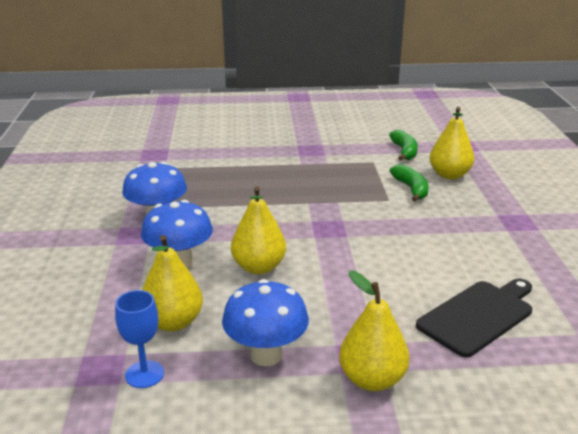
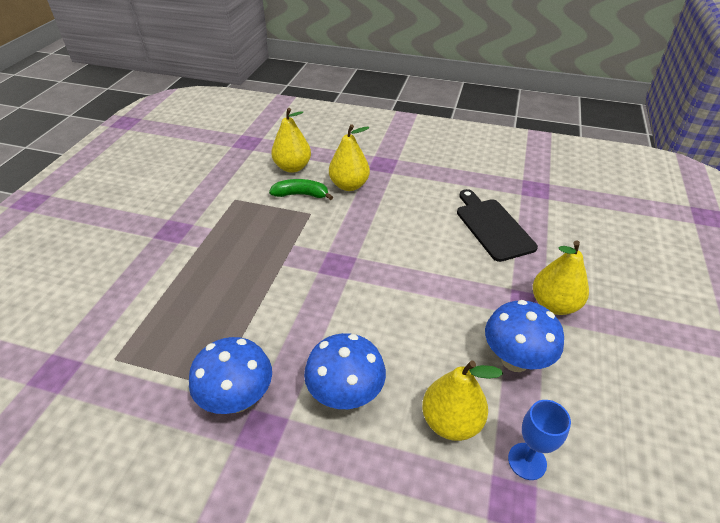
camera: 70 degrees left, 15 degrees up
(259, 267) = (381, 331): yellow pear -> yellow pear (349, 185)
(404, 151) = (231, 175): green banana -> none

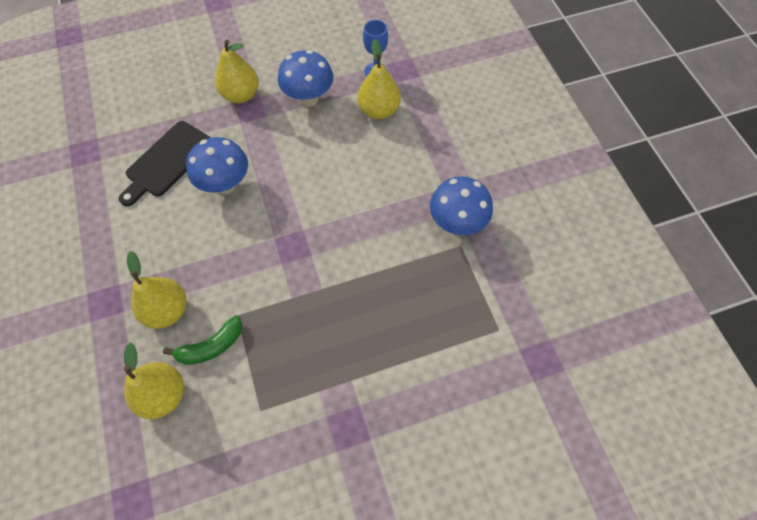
camera: 125 degrees left, 20 degrees up
(301, 195) = (211, 346): green banana -> green banana turned 90 degrees counterclockwise
(345, 395) = (405, 168): blue mushroom -> blue mushroom (225, 184)

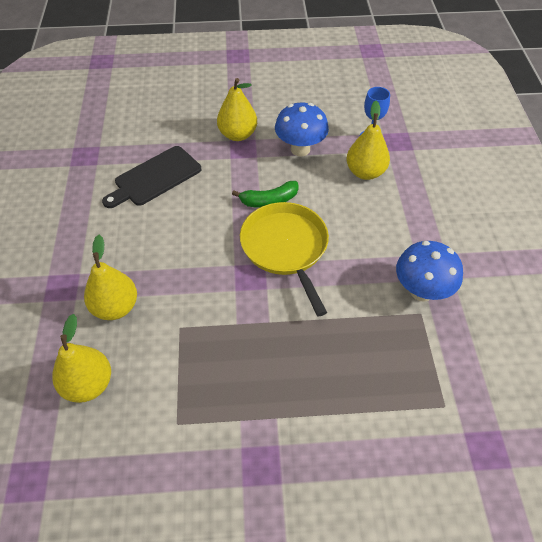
camera: 15 degrees right, 10 degrees down
(211, 346) = (147, 350): green banana -> green banana (269, 200)
(225, 184) = (202, 208): blue mushroom -> none
(320, 209) = (286, 248): none -> yellow pan

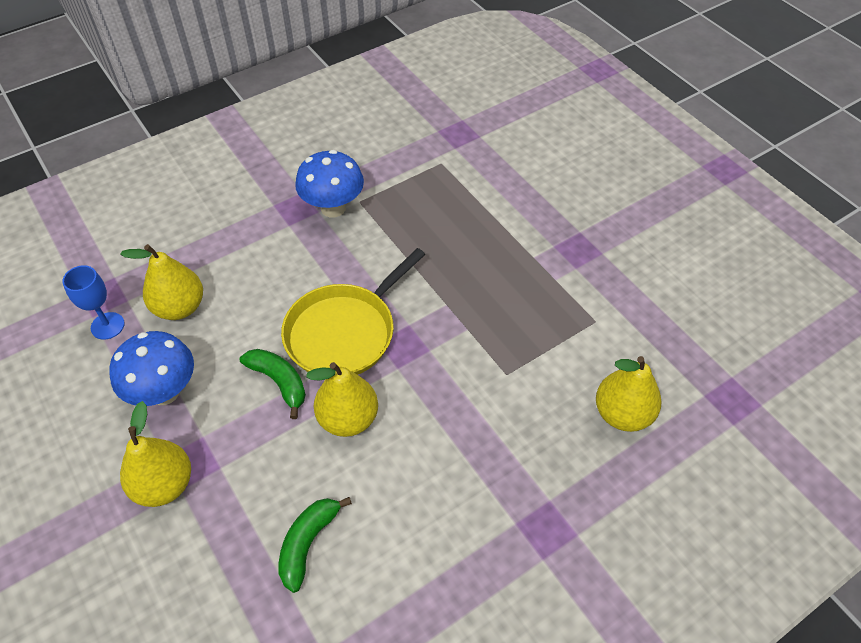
camera: 120 degrees left, 0 degrees up
(115, 307) = (528, 449): yellow pear -> yellow pear (348, 418)
(155, 177) = (308, 543): black cutting board -> green banana

